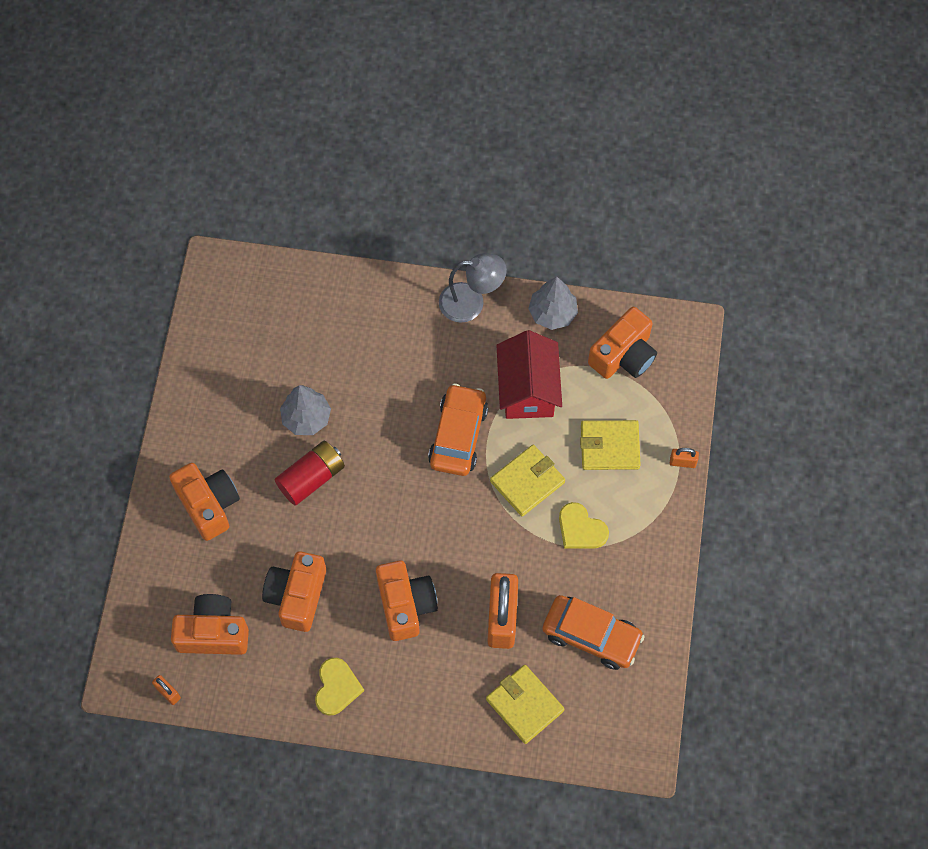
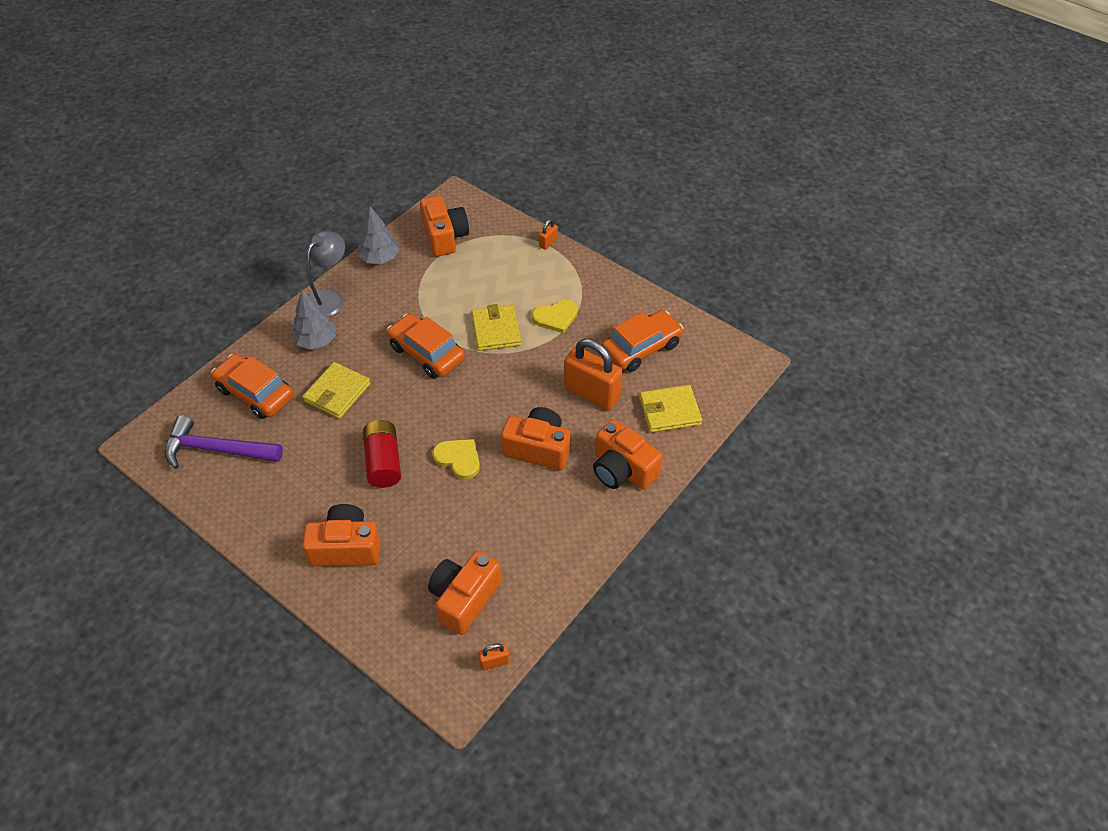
camera: 60 degrees left, 15 degrees down
(244, 331) = (217, 449): none -> purple hammer
(297, 596) = (476, 519): orange camera -> orange camera (622, 469)
(306, 418) = (329, 441): grey tree -> grey tree (316, 341)
(321, 318) = (255, 393): none -> orange car
(337, 687) = (575, 528): yellow heart -> yellow heart (458, 458)
(527, 389) = (425, 297): red house -> none
(609, 446) = (506, 274): yellow wallet -> yellow wallet (337, 393)

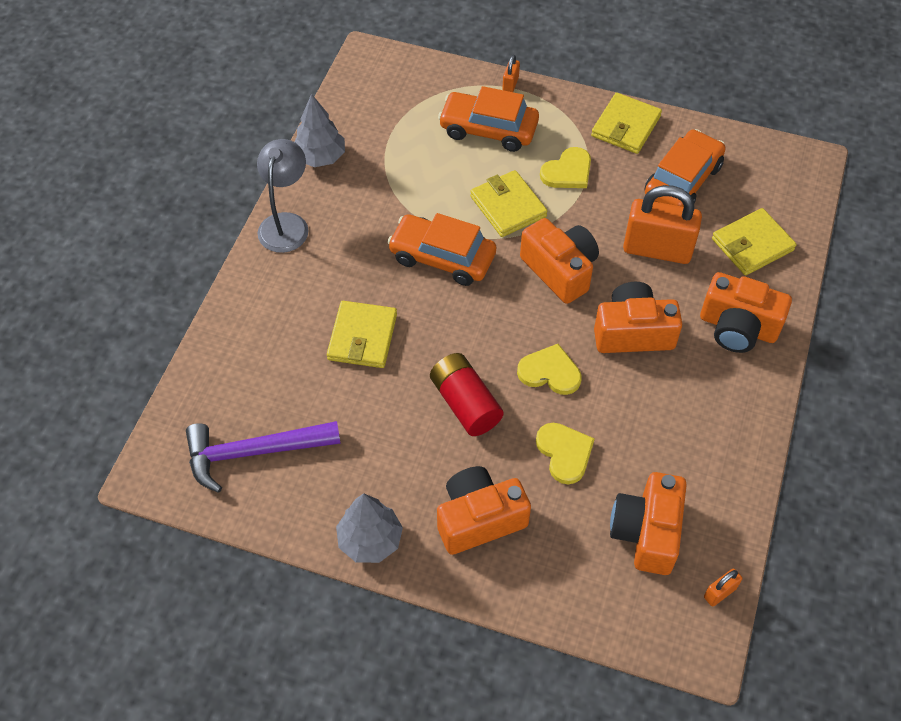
camera: 20 degrees left, 5 degrees up
(255, 393) = (261, 368): orange car -> orange car (488, 129)
(316, 341) = (300, 281): grey tree -> grey tree (370, 540)
(436, 520) = (564, 453): none -> yellow heart
(445, 237) = (384, 109): orange camera -> orange camera (560, 270)
(619, 296) = (625, 126): none -> yellow wallet

